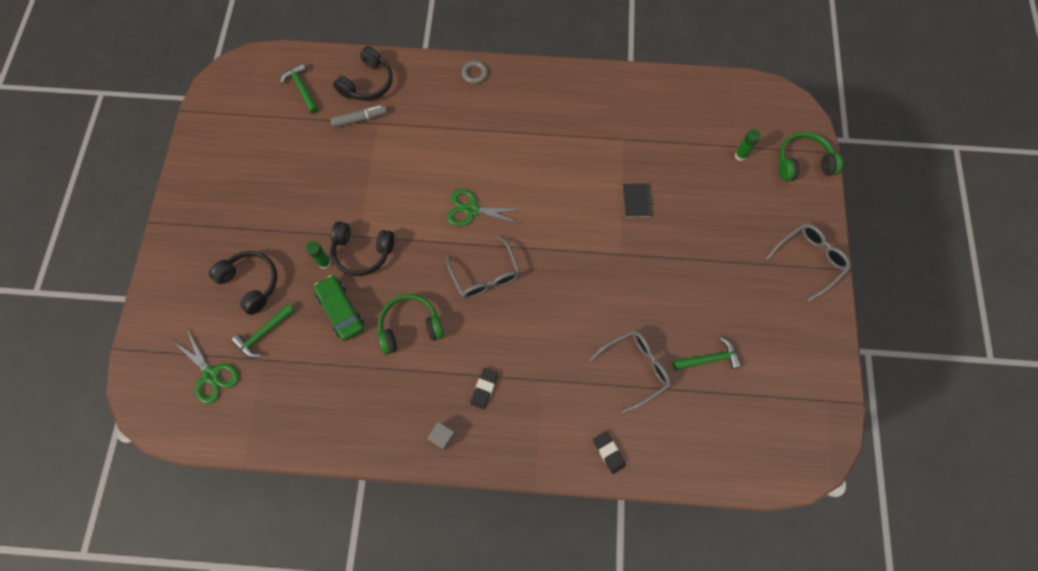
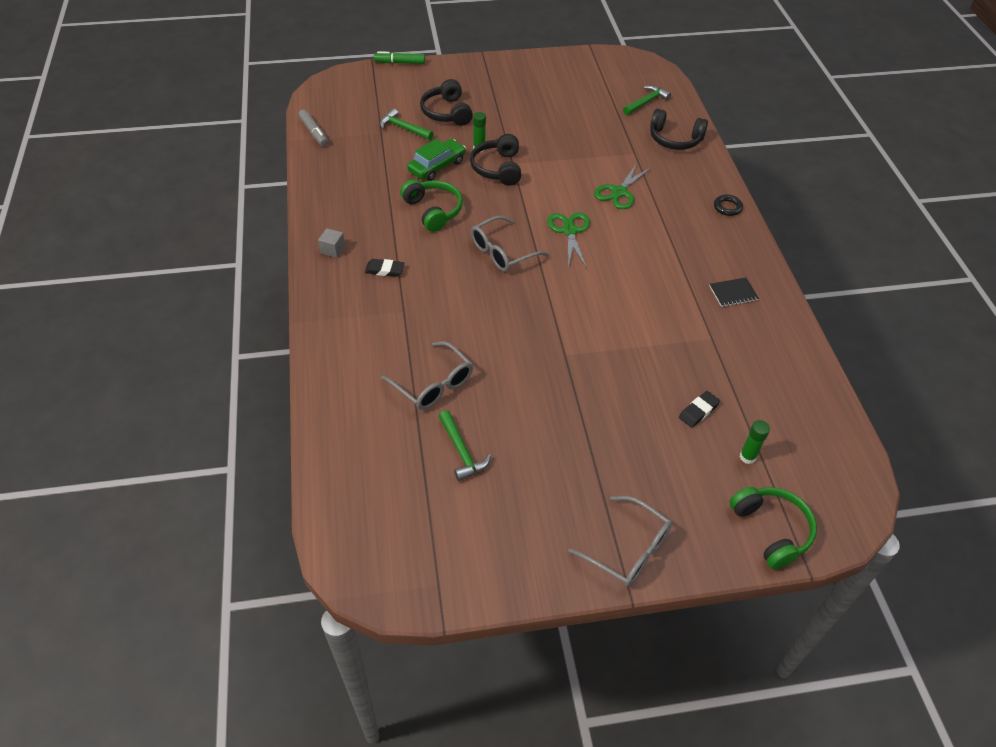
camera: 75 degrees right, 20 degrees down
(134, 317) = (399, 63): none -> green marker
(211, 375) = (361, 109): green scissors -> green scissors (619, 192)
(251, 283) = (446, 112): black headphones -> black headphones turned 135 degrees clockwise
(360, 119) = (633, 141): grey marker -> grey marker (314, 132)
(474, 74) = (727, 207): grey ring -> black ring
(609, 452) = (337, 373): black eraser -> black eraser (698, 411)
(637, 201) = (637, 360): black notebook -> black notebook (733, 293)

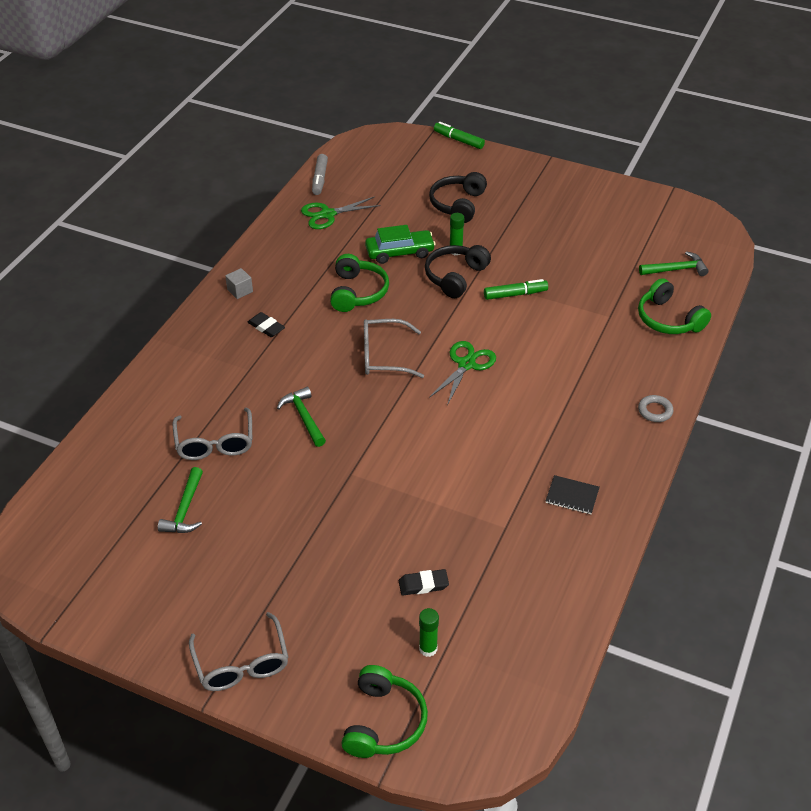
camera: 35 degrees right, 5 degrees down
(403, 128) = (403, 205): green hammer -> green hammer (304, 417)
(554, 164) = (515, 294): none -> green marker
(619, 192) = (554, 348): green scissors -> green scissors (328, 214)
(674, 139) = (668, 319): black headphones -> green headphones
(727, 207) = (655, 411): black ring -> grey ring

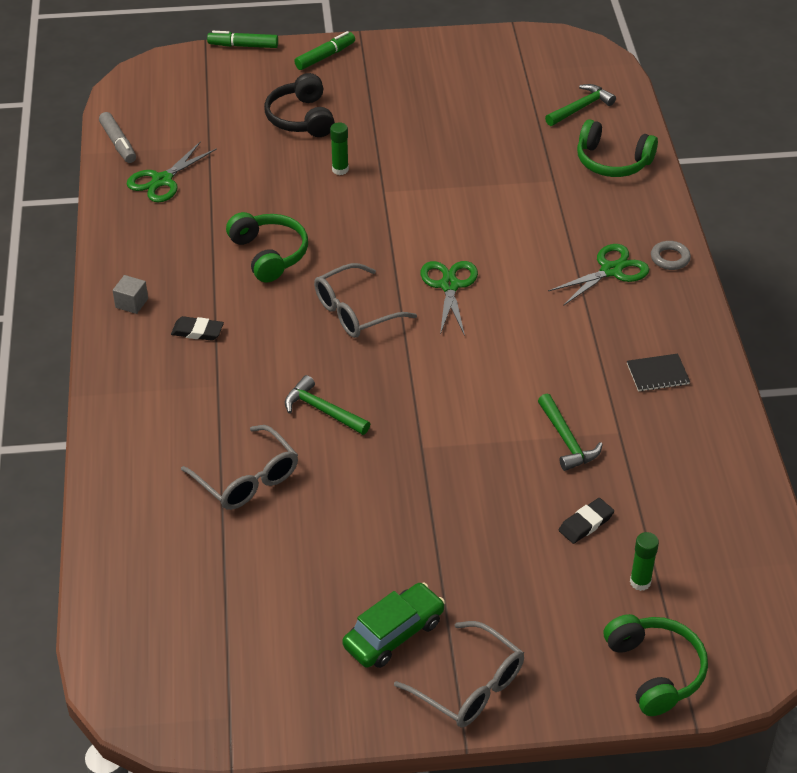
camera: 30 degrees left, 0 degrees up
(185, 509) = (275, 562): green hammer -> green hammer (567, 440)
(400, 252) = (280, 193): green car -> green car (394, 634)
(455, 277) = (362, 198): black headphones -> none
(515, 294) = (440, 193): green marker -> green marker (325, 56)
(599, 402) = (611, 270): none -> green scissors

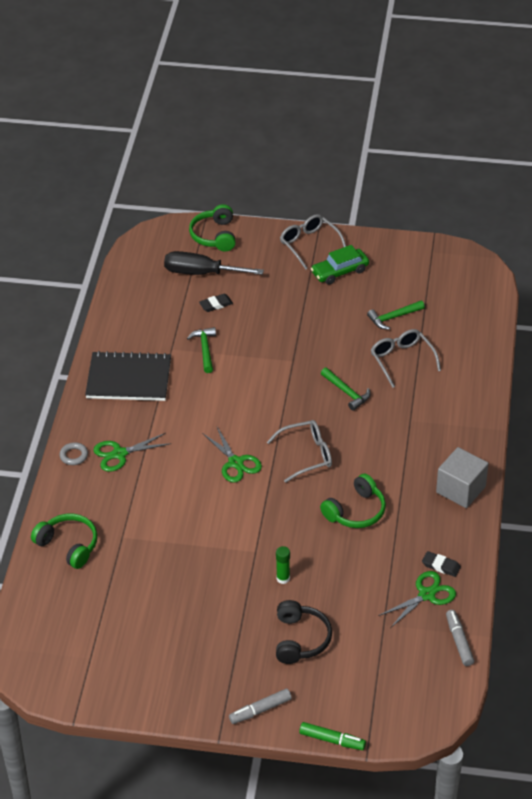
camera: 165 degrees left, 0 degrees up
(131, 303) = (460, 489): grey cube -> grey cube, size x2.08
(197, 331) = (417, 460): black eraser -> black eraser (441, 566)
(269, 254) = (356, 511): green headphones -> green headphones turned 120 degrees counterclockwise
(325, 56) = (260, 710): green marker -> grey marker
(449, 286) = (236, 463): green scissors -> green scissors turned 45 degrees counterclockwise
(581, 108) = (64, 605): green hammer -> green hammer (393, 317)
(640, 582) = (201, 273): green glue stick -> black screwdriver
(657, 374) = (129, 378): black notebook -> black notebook, size x2.30

